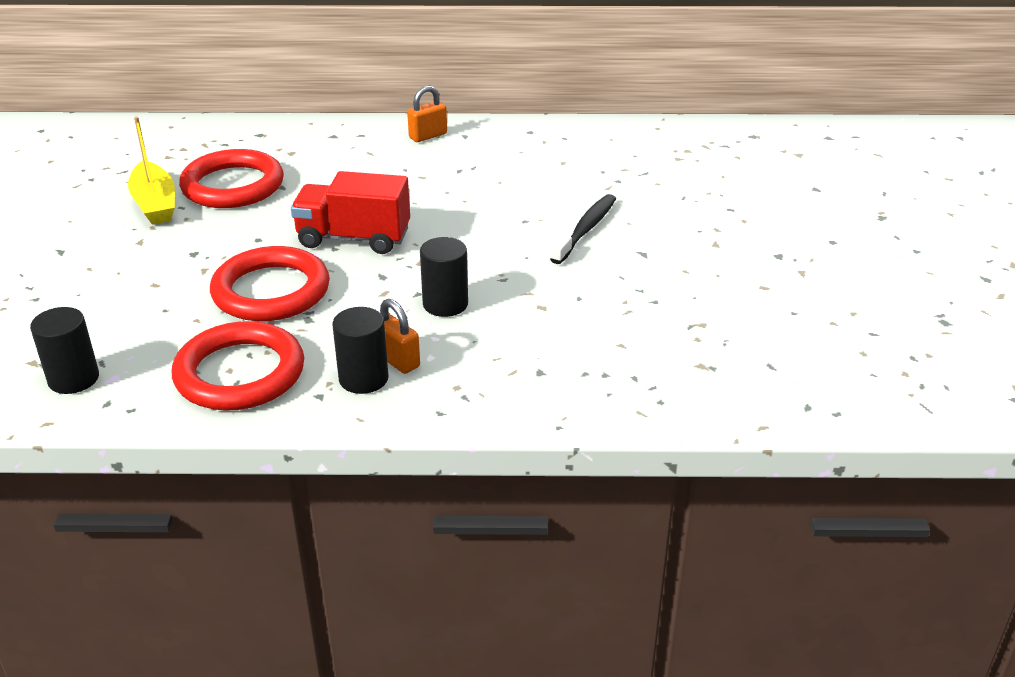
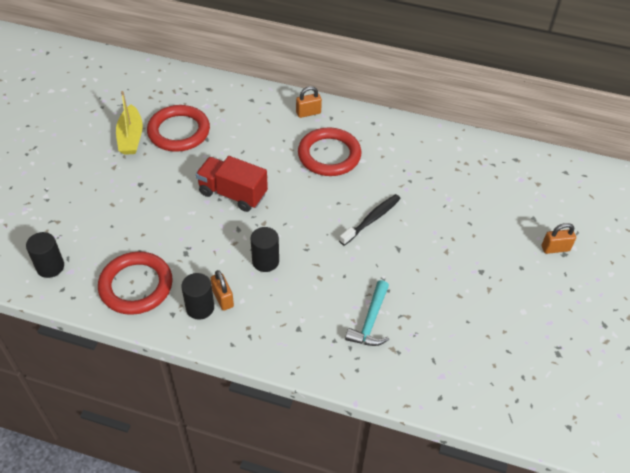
camera: 15 degrees right, 15 degrees up
(271, 291) = (172, 226): red ring -> red ring (329, 155)
(649, 341) = (370, 321): none -> turquoise hammer
(866, 213) = (555, 248): none -> orange padlock

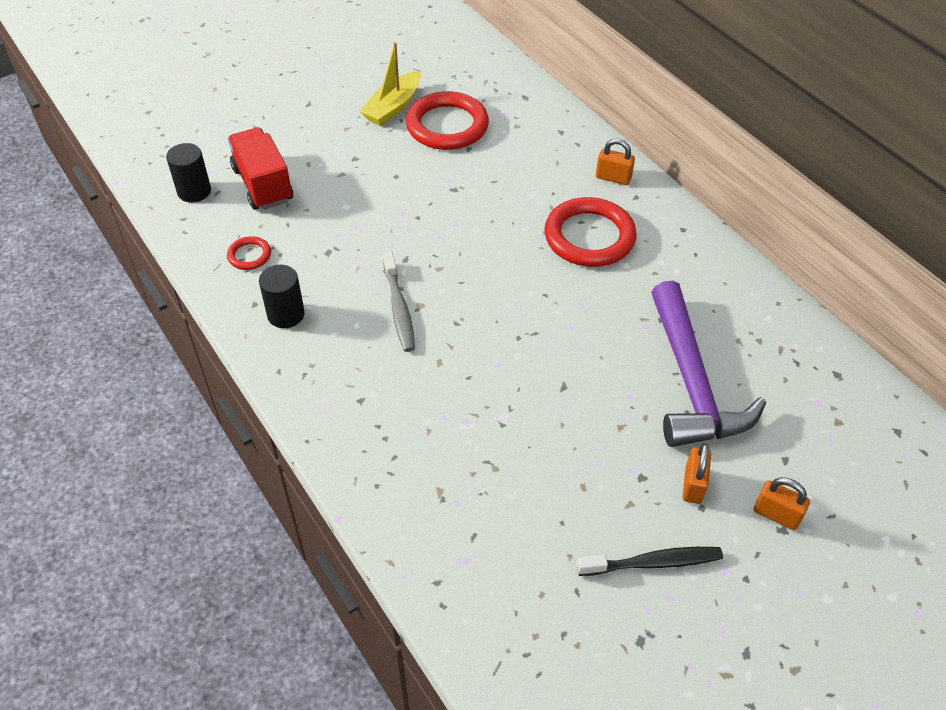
camera: 40 degrees right, 0 degrees up
(136, 286) = (249, 255): red ring -> red ring, size x0.47
(223, 298) = (317, 319): orange padlock -> orange padlock (693, 485)
(233, 194) = (437, 219): red truck -> red truck (263, 184)
(265, 261) = (399, 309): black cylinder -> grey toothbrush
(370, 321) = (446, 444): turquoise hammer -> none
(372, 219) = (565, 336): black toothbrush -> black toothbrush (653, 563)
(456, 205) = (691, 382): none -> purple hammer

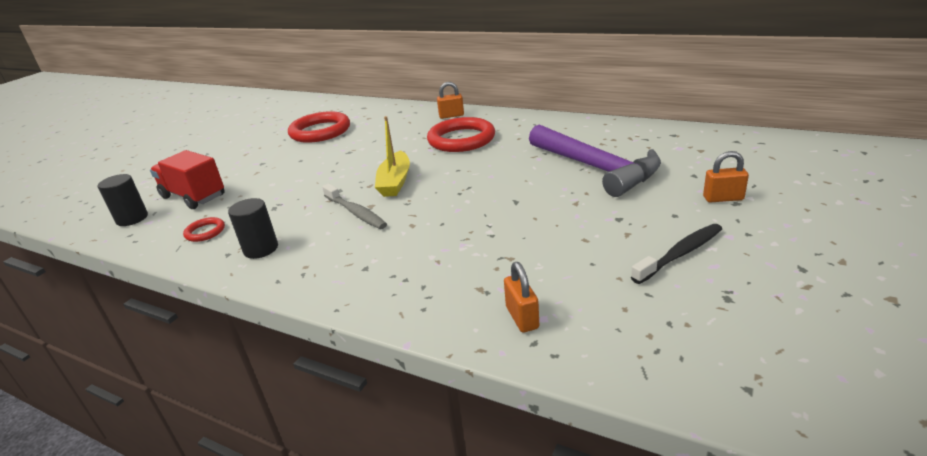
camera: 25 degrees left, 20 degrees down
(393, 107) = (274, 136): yellow boat -> yellow boat (395, 182)
(693, 485) = (655, 208): orange padlock -> orange padlock (522, 317)

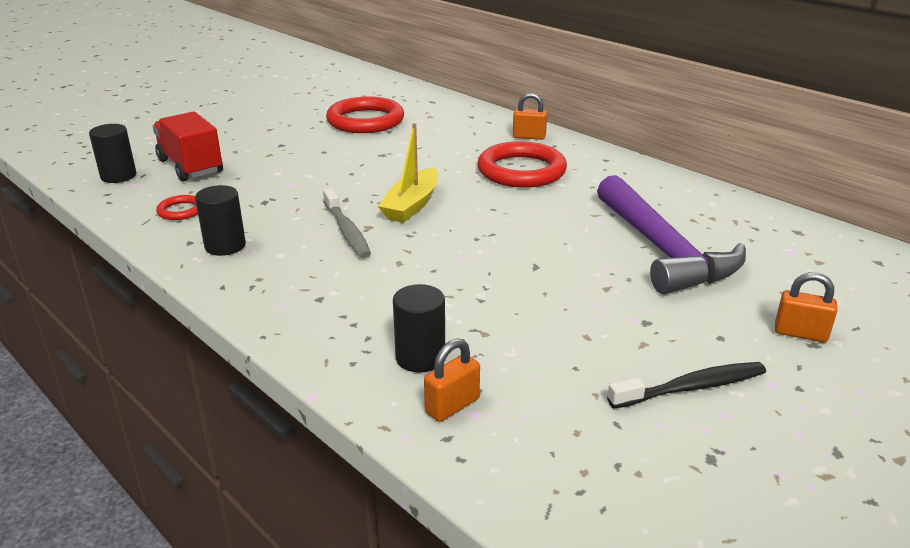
camera: 15 degrees right, 0 degrees up
(474, 289) = (420, 357): none -> black cylinder
(522, 317) = (452, 406): orange padlock -> orange padlock turned 45 degrees clockwise

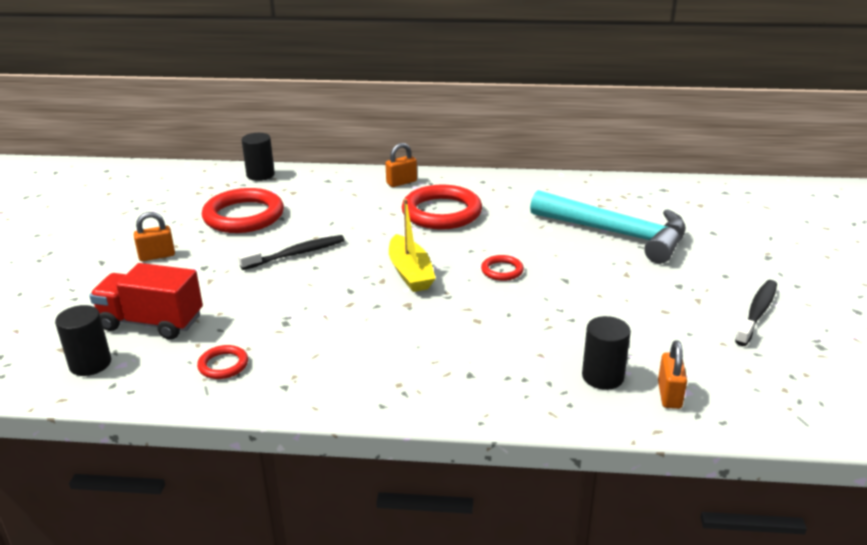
camera: 40 degrees left, 0 degrees up
(225, 246) = (323, 374): black cylinder -> black cylinder (260, 175)
(347, 231) = (398, 315): grey toothbrush -> none
(354, 159) = (296, 254): none -> black toothbrush
(490, 235) = (502, 270): none -> red ring
(662, 250) = (616, 234): purple hammer -> turquoise hammer
(800, 333) = (754, 254): orange padlock -> orange padlock (157, 256)

